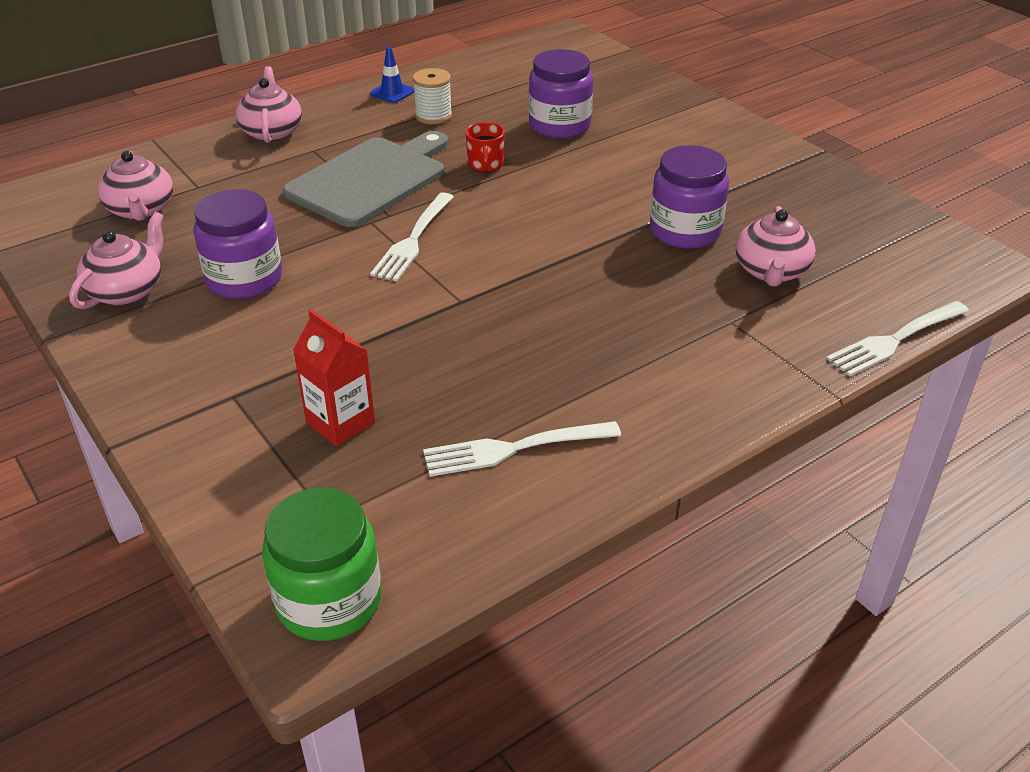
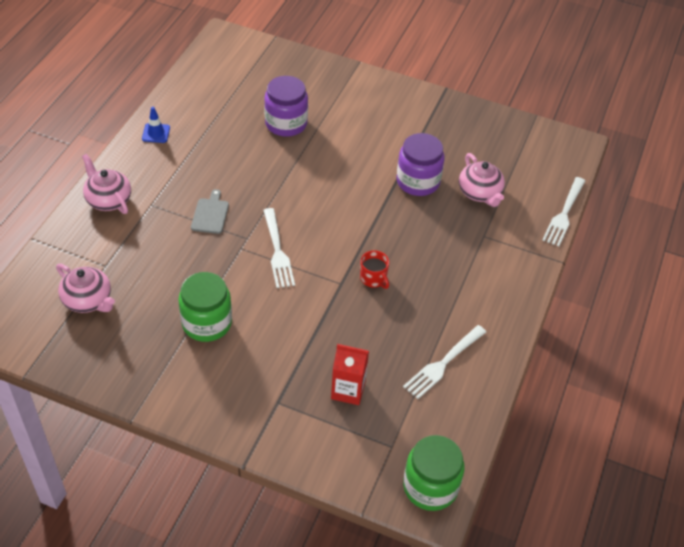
camera: 35 degrees left, 10 degrees up
(127, 291) = (144, 363): pink teapot -> none
(244, 279) = (207, 323): purple jar -> green jar
(371, 179) = (210, 214): grey cutting board -> grey cutting board, size x0.45
(433, 116) = (201, 144): white spool -> none
(485, 165) = (269, 174): red mug -> red mug (373, 279)

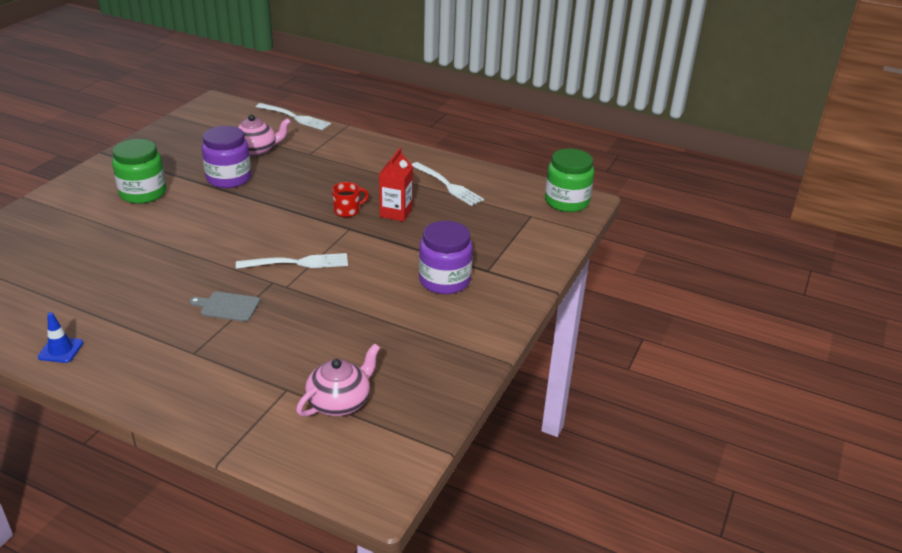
camera: 85 degrees left, 15 degrees down
(108, 199) = (170, 390): pink teapot -> none
(207, 323) = (387, 311): green jar -> green jar (143, 193)
(286, 123) = (100, 249): purple jar -> purple jar (444, 280)
(348, 390) = (474, 232): red carton -> red carton (396, 213)

